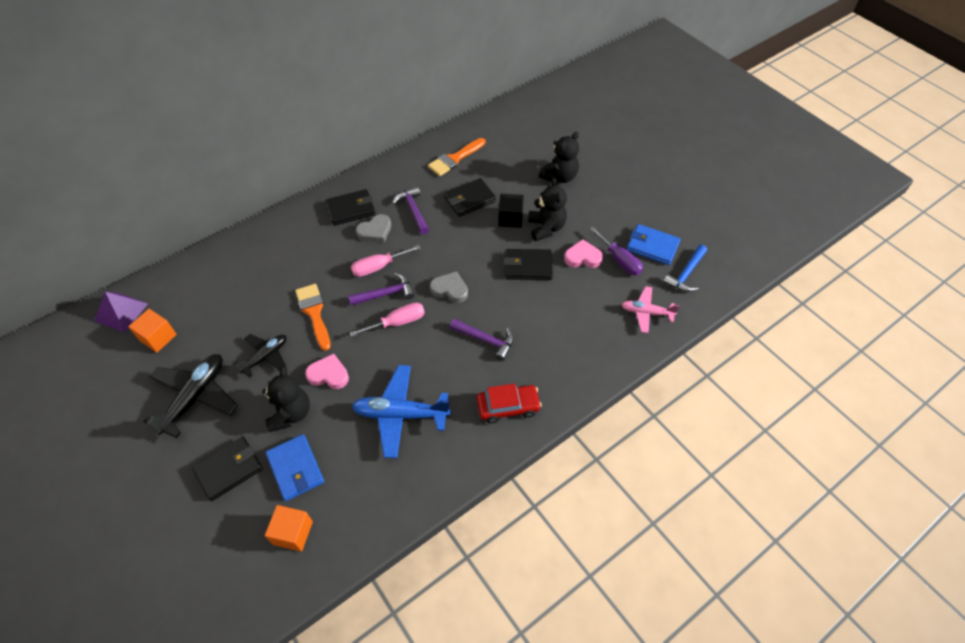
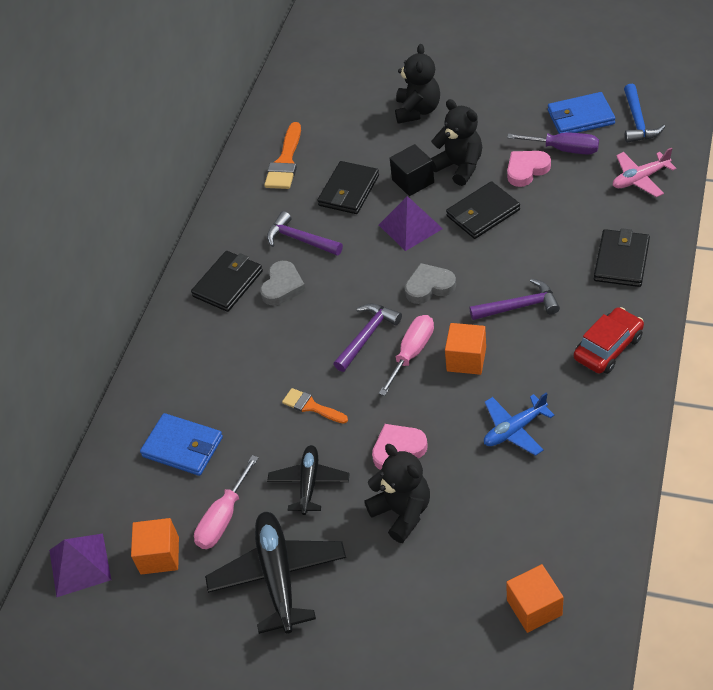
camera: 30 degrees left, 5 degrees down
(229, 469) = (400, 608): black wallet -> black wallet (621, 261)
(295, 468) = (468, 554): blue wallet -> blue wallet (183, 447)
(314, 313) = (311, 406): orange brush -> orange brush, size x0.63
(378, 267) = (328, 317): pink screwdriver -> pink screwdriver (223, 518)
(401, 414) = (514, 429): blue plane -> blue plane, size x0.61
(422, 349) = (466, 359): none -> orange cube
(479, 245) = (410, 226): none -> purple pyramid

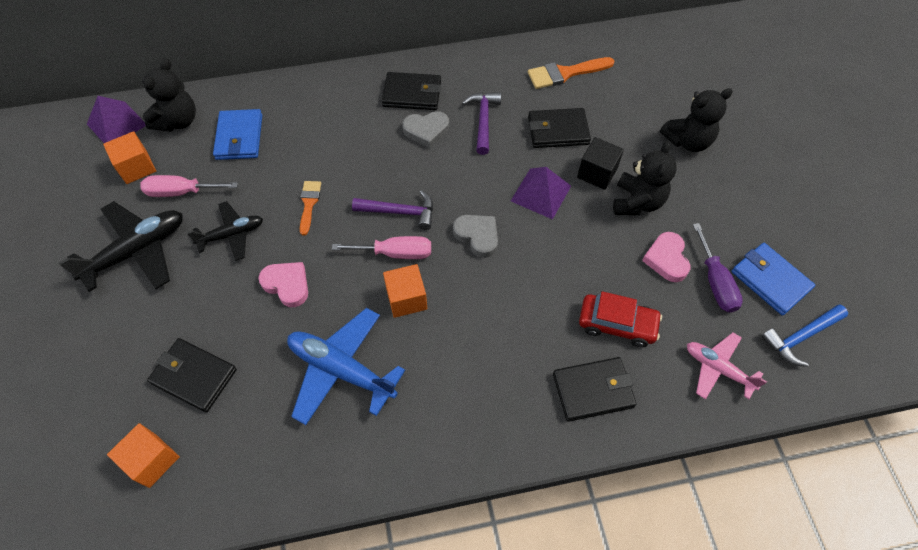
camera: 55 degrees right, 10 degrees up
(402, 512) = (223, 314): black teddy bear -> black teddy bear (178, 121)
(483, 213) = (589, 244): black wallet -> black wallet (194, 376)
(514, 429) = (342, 370): blue plane -> blue plane, size x1.63
(519, 306) = (488, 319): purple hammer -> none
(526, 170) = (666, 259): pink heart -> pink heart turned 120 degrees counterclockwise
(608, 348) = (473, 418): red car -> red car (617, 324)

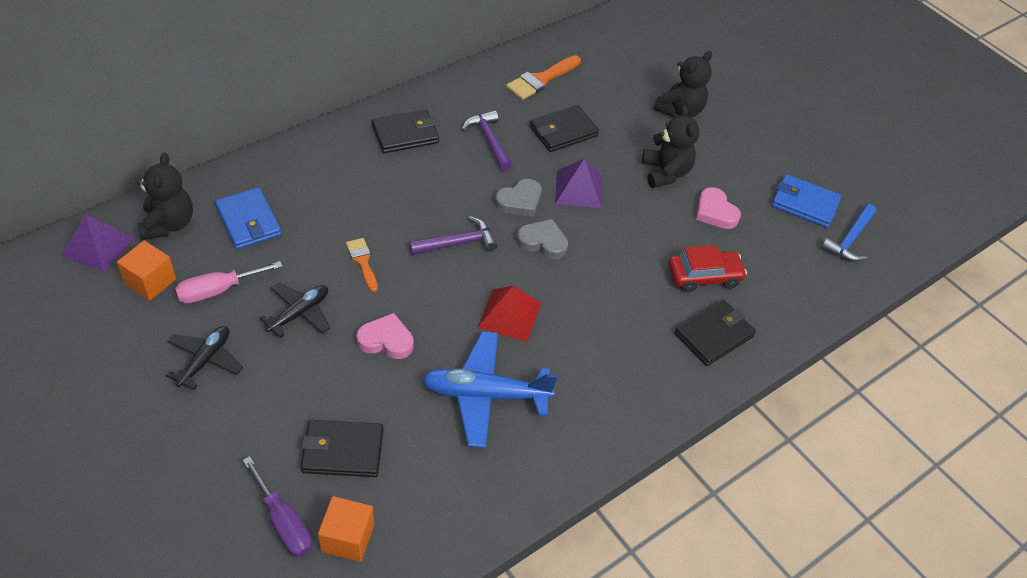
camera: 30 degrees left, 10 degrees down
(137, 251) = (205, 360): black plane -> black plane, size x0.61
(395, 253) = (475, 280): pink screwdriver -> none
(406, 299) = (509, 315): orange cube -> red pyramid
(426, 130) = (439, 164): grey heart -> grey heart (520, 201)
(597, 173) = (618, 158): black cube -> none
(715, 282) = (763, 218): purple screwdriver -> purple screwdriver (284, 523)
(718, 369) = (801, 284): pink plane -> none

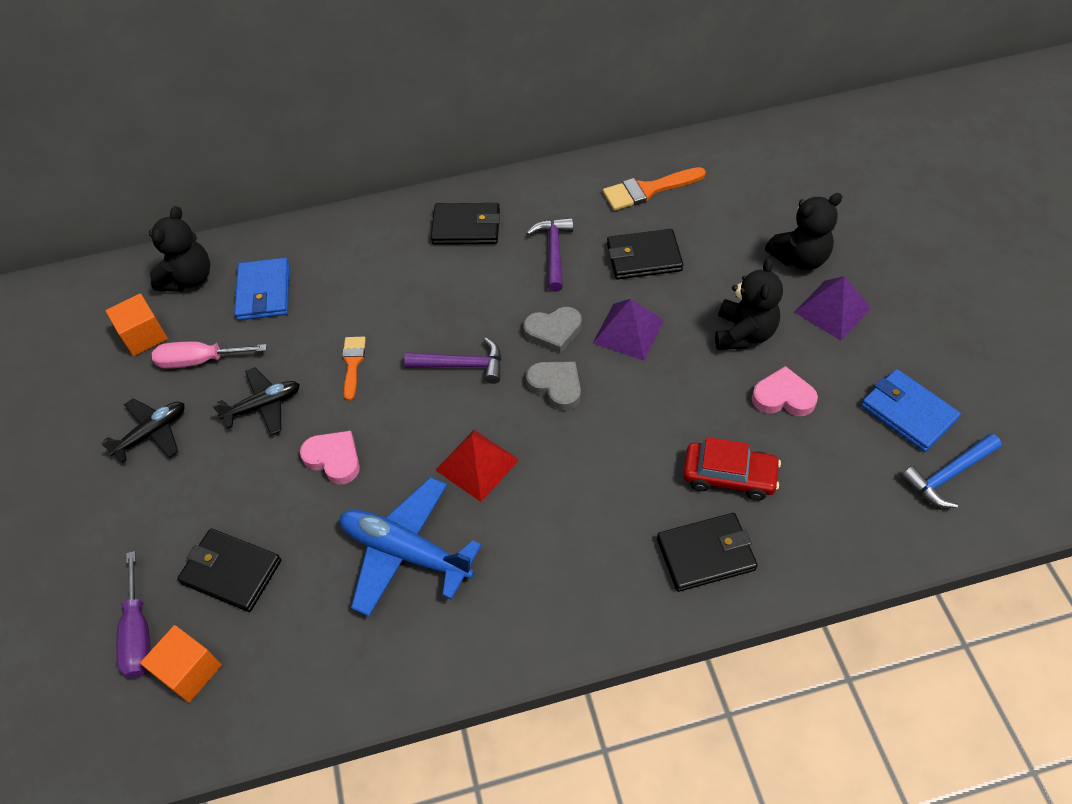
camera: 30 degrees right, 5 degrees up
(97, 246) = (116, 288): purple pyramid -> purple pyramid (832, 310)
(715, 212) = (783, 397): pink heart -> pink heart turned 105 degrees clockwise

